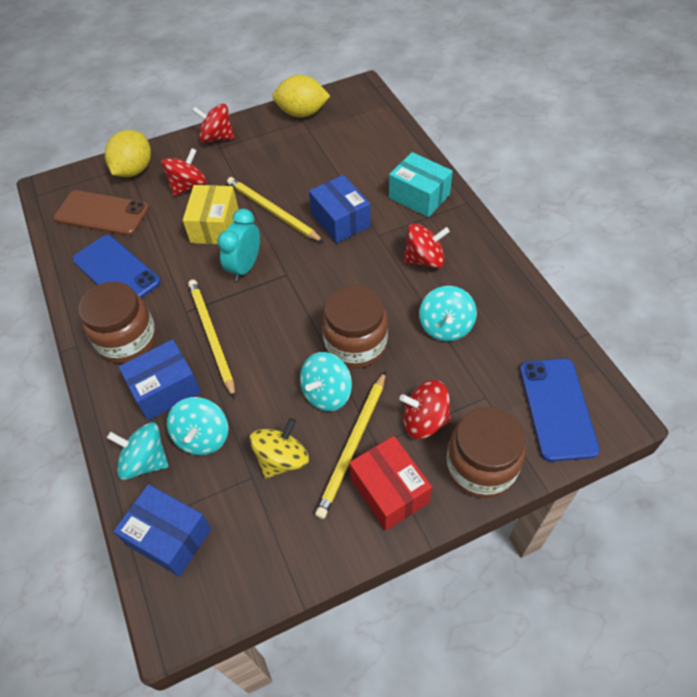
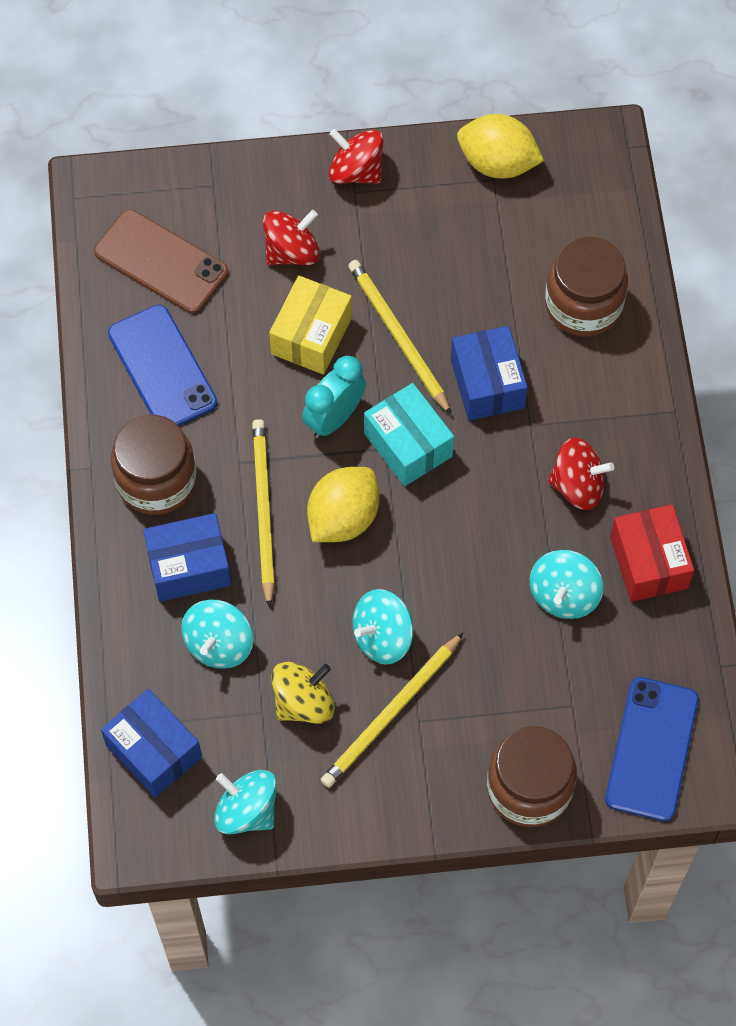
camera: 15 degrees right, 10 degrees up
(134, 170) = (221, 195): yellow lemon -> yellow lemon (343, 518)
(145, 461) = (146, 652): turquoise spinning top -> turquoise spinning top (247, 811)
(356, 344) = (441, 582): brown jar -> brown jar (583, 305)
(389, 491) = (413, 780): red box -> red box (648, 562)
(419, 196) = (612, 378): turquoise box -> turquoise box (408, 445)
(424, 420) = (486, 711): red spinning top -> none

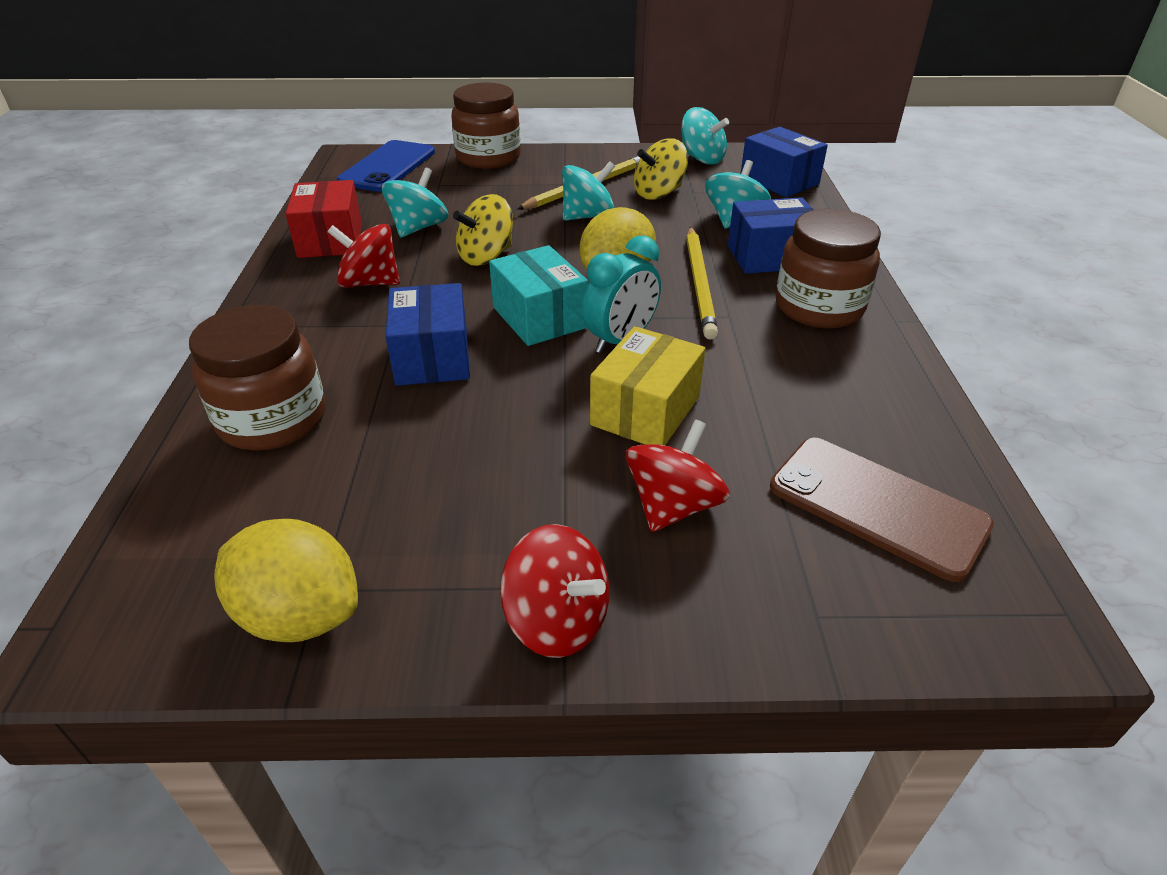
camera: 175 degrees left, 25 degrees down
(162, 368) = (839, 392): blue phone -> none
(292, 252) = (673, 506): red spinning top -> red spinning top turned 150 degrees clockwise
(398, 336) = (530, 403): yellow pencil -> none
(478, 543) = (486, 256): none -> yellow spinning top

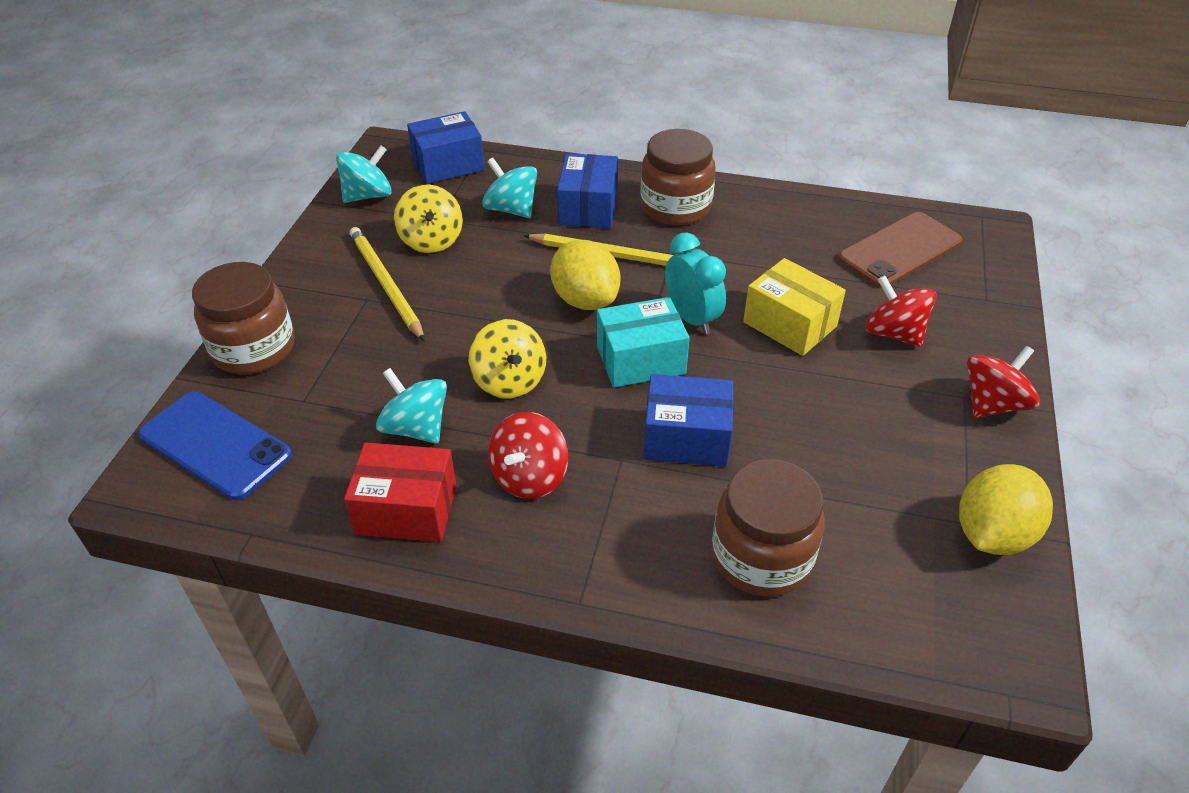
camera: 75 degrees left, 5 degrees up
(588, 216) = (457, 296): turquoise spinning top -> none

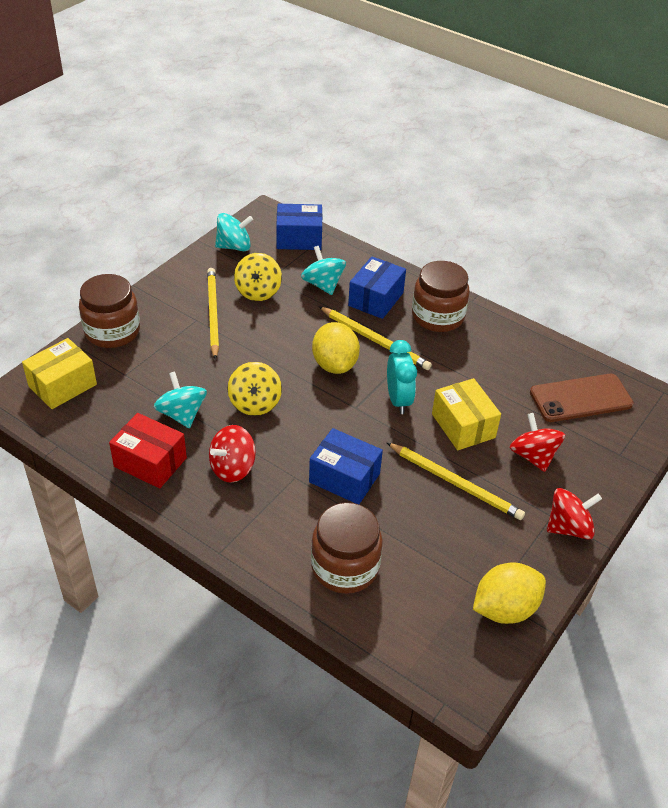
camera: 20 degrees right, 0 degrees up
(215, 445) = (62, 385): blue phone -> yellow box
(640, 360) = (346, 417): turquoise box -> none
(827, 397) = (455, 483): none -> yellow pencil

